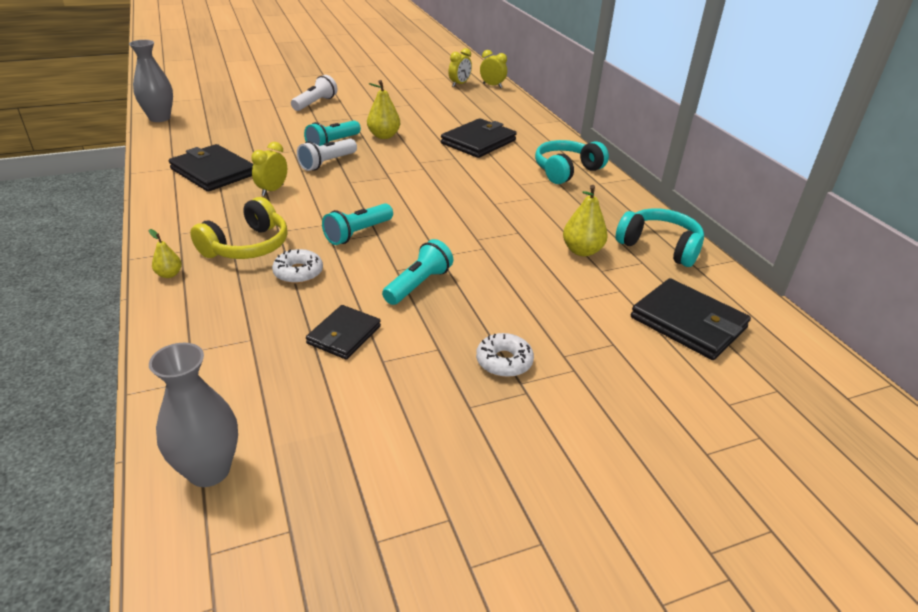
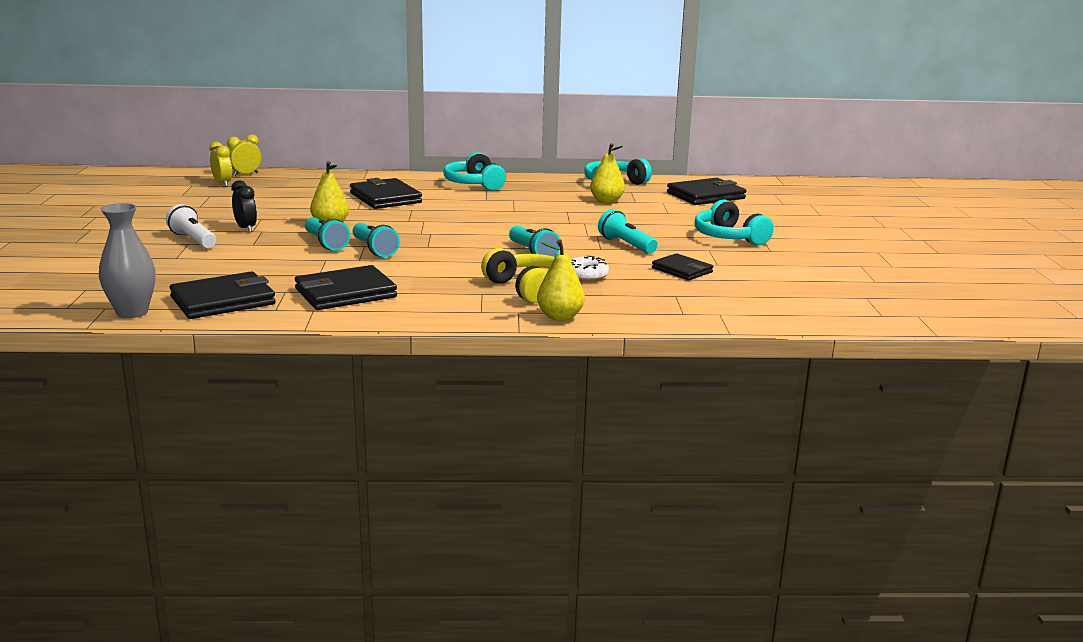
camera: 70 degrees left, 15 degrees down
(169, 274) = (560, 317): yellow pear -> yellow pear, size x1.74
(187, 137) = (223, 301): none -> black wallet
(209, 470) = (815, 312): grey vase -> none
(272, 190) = (418, 273): yellow clock -> none
(327, 163) = (374, 249): white flashlight -> turquoise flashlight
(353, 112) = (246, 228): none -> black clock
(504, 361) = (729, 237): white donut -> turquoise headphones

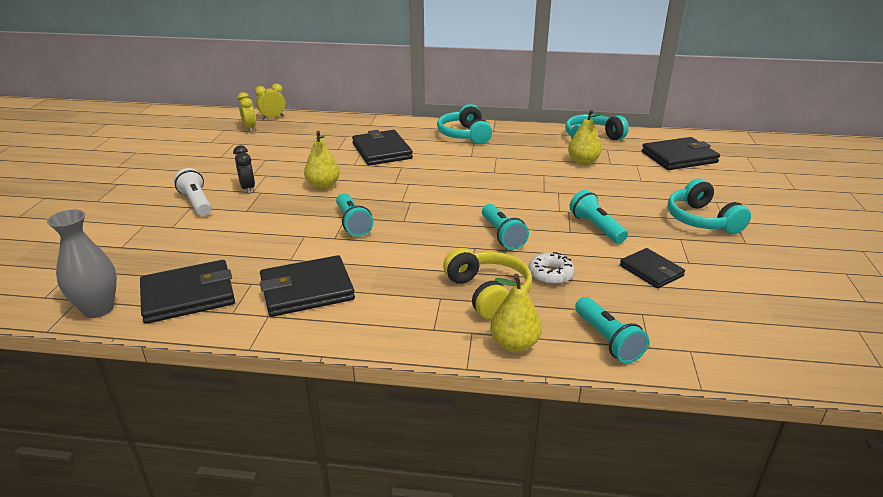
camera: 10 degrees right, 10 degrees up
(326, 243) = (311, 212): turquoise flashlight -> turquoise flashlight (607, 340)

